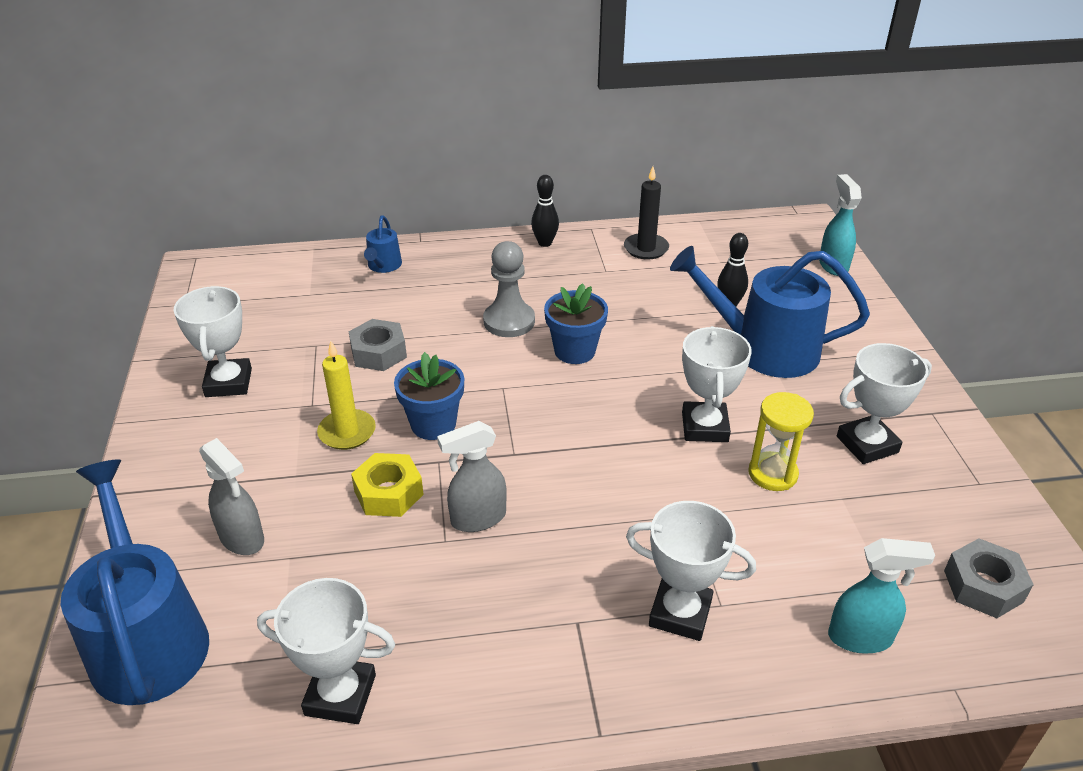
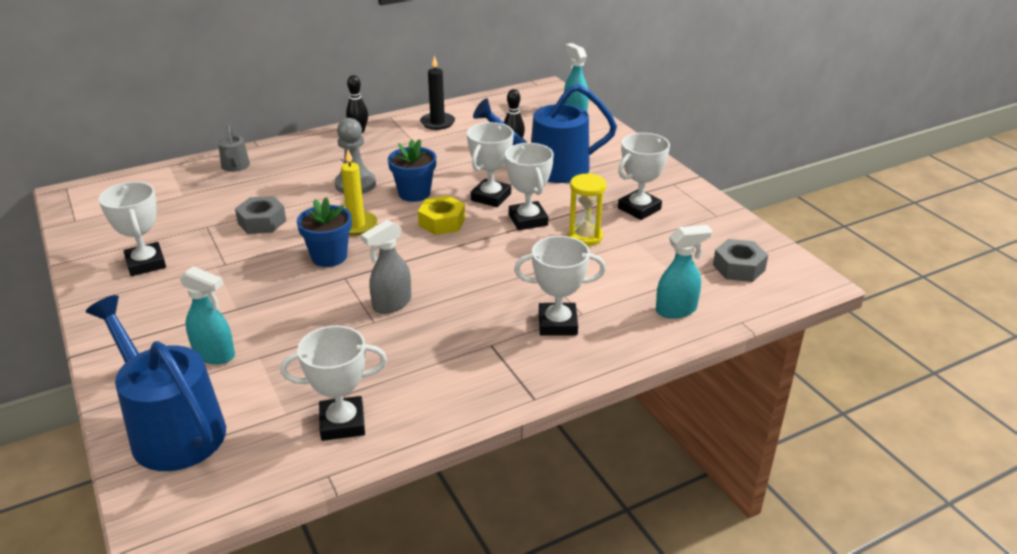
camera: 20 degrees left, 5 degrees down
(242, 539) = (215, 355): grey spray bottle -> turquoise spray bottle
(347, 432) = (263, 275): yellow candle -> yellow candle (356, 225)
(383, 266) = (235, 166): blue watering can -> grey watering can
(389, 493) = (316, 303): yellow nut -> yellow nut (442, 222)
(669, 378) = (491, 197): none -> white trophy

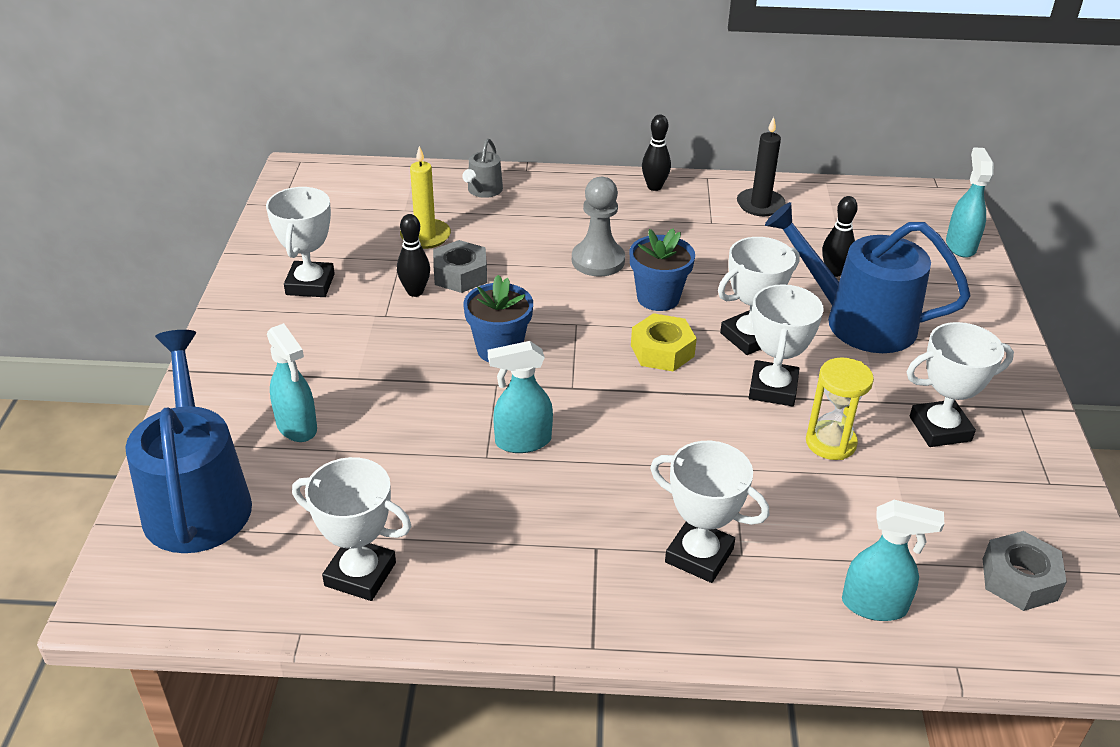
camera: 30 degrees right, 5 degrees up
(236, 242) = (415, 291): none -> black bowling pin
(356, 225) = (559, 318): yellow candle -> yellow candle (425, 236)
(391, 304) = (522, 441): grey spray bottle -> turquoise spray bottle

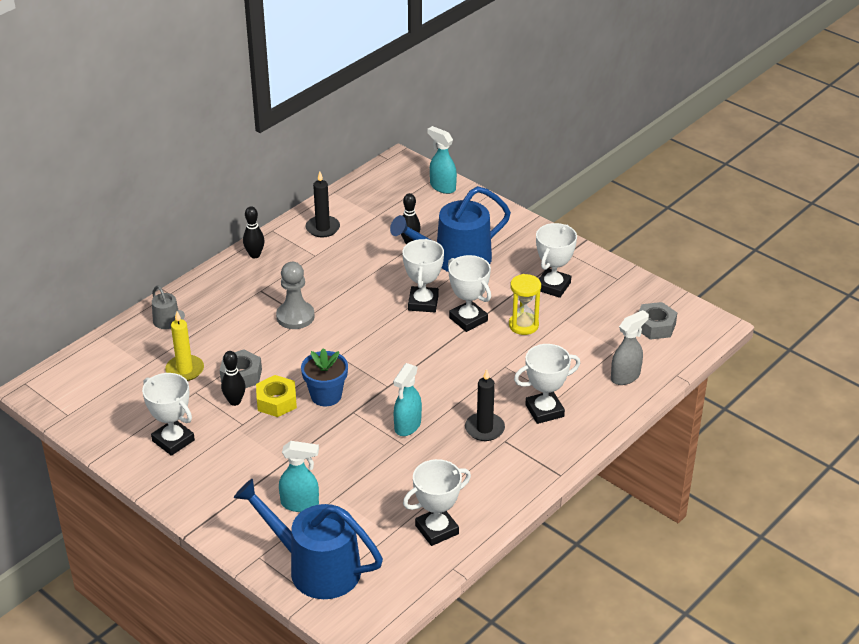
camera: 50 degrees left, 0 degrees up
(596, 514) = (484, 429): none -> black candle
(658, 298) = (354, 314): blue flower pot -> none
(662, 351) = (397, 338): yellow nut -> yellow nut (276, 401)
(875, 605) = (625, 376): turquoise spray bottle -> grey spray bottle

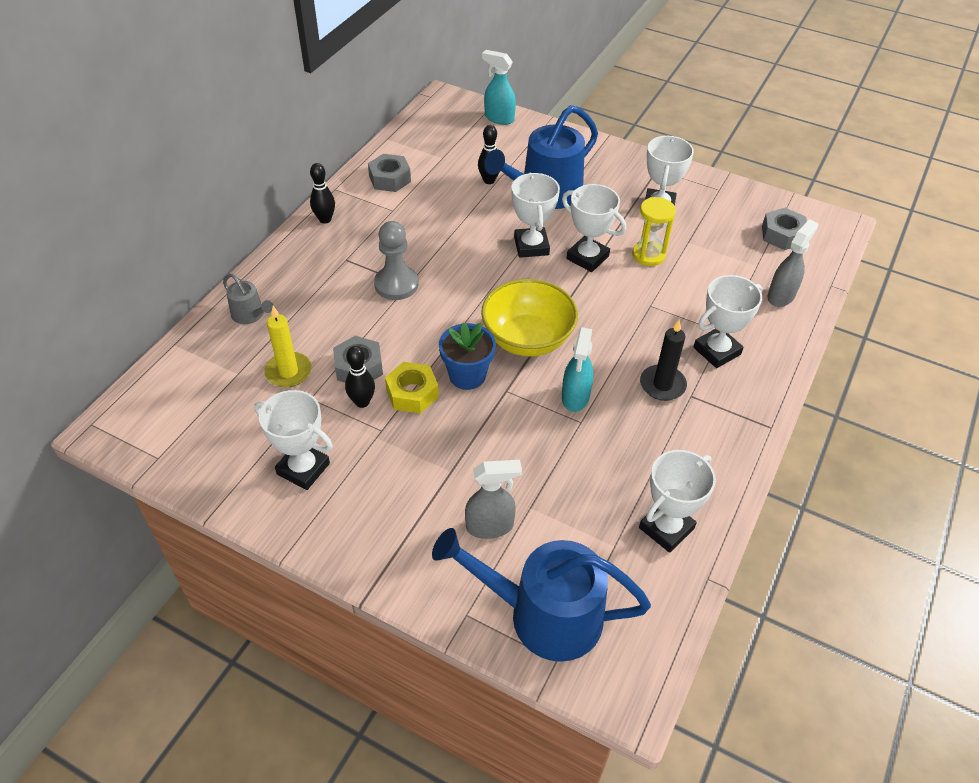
camera: 15 degrees left, 10 degrees up
(300, 504) = (490, 526): turquoise spray bottle -> grey spray bottle
(322, 228) = (390, 179): black candle -> grey nut
(387, 376) = (527, 339): none -> yellow bowl

